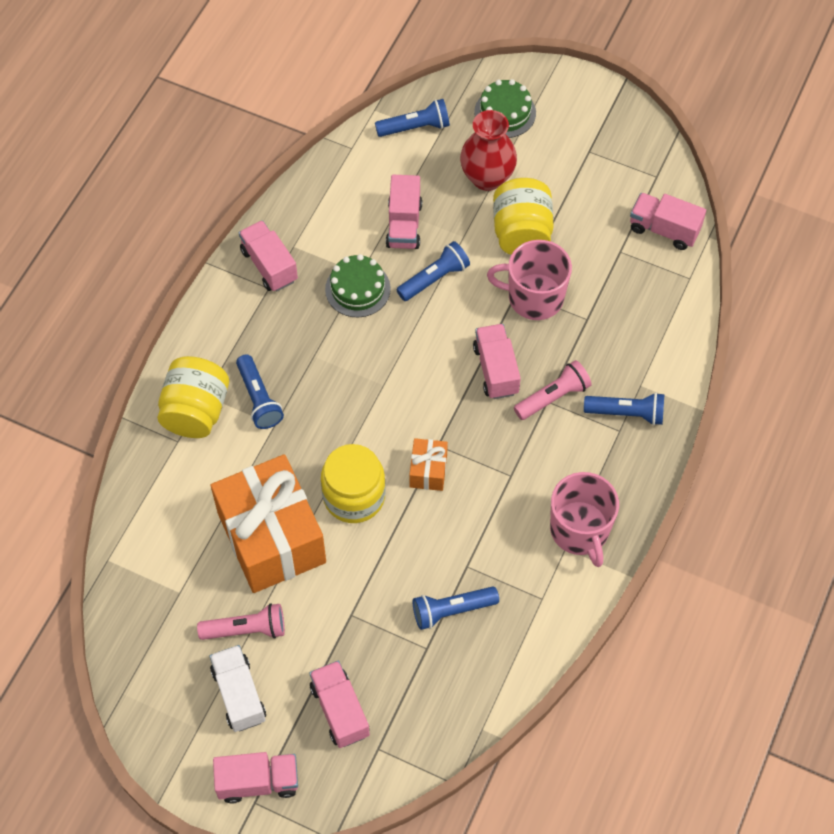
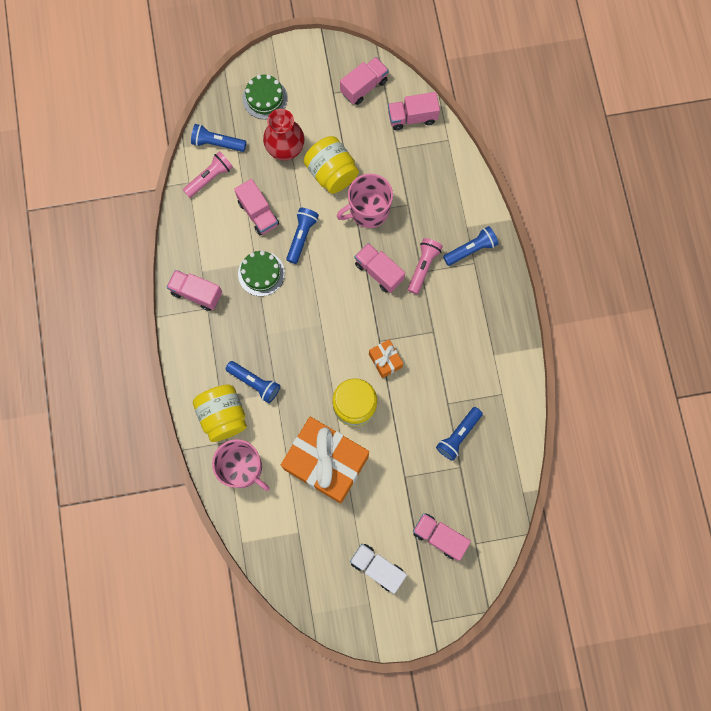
camera: 35 degrees left, 15 degrees up
(246, 629) = (353, 527): pink flashlight -> pink flashlight (209, 178)
(258, 782) = (425, 609): pink truck -> pink truck (364, 86)
(415, 127) = (217, 143): blue flashlight -> blue flashlight turned 120 degrees counterclockwise
(580, 530) = (494, 339): pink mug -> pink mug (242, 468)

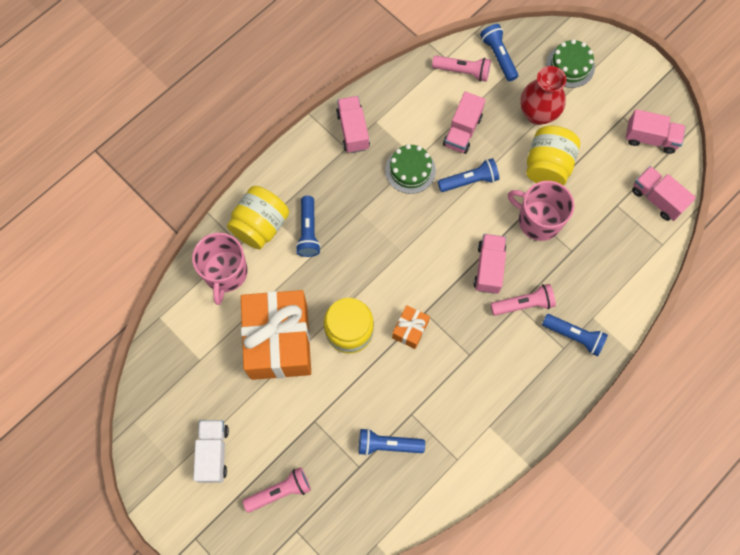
camera: 55 degrees right, 5 degrees down
(439, 536) = (280, 491): pink truck -> pink flashlight

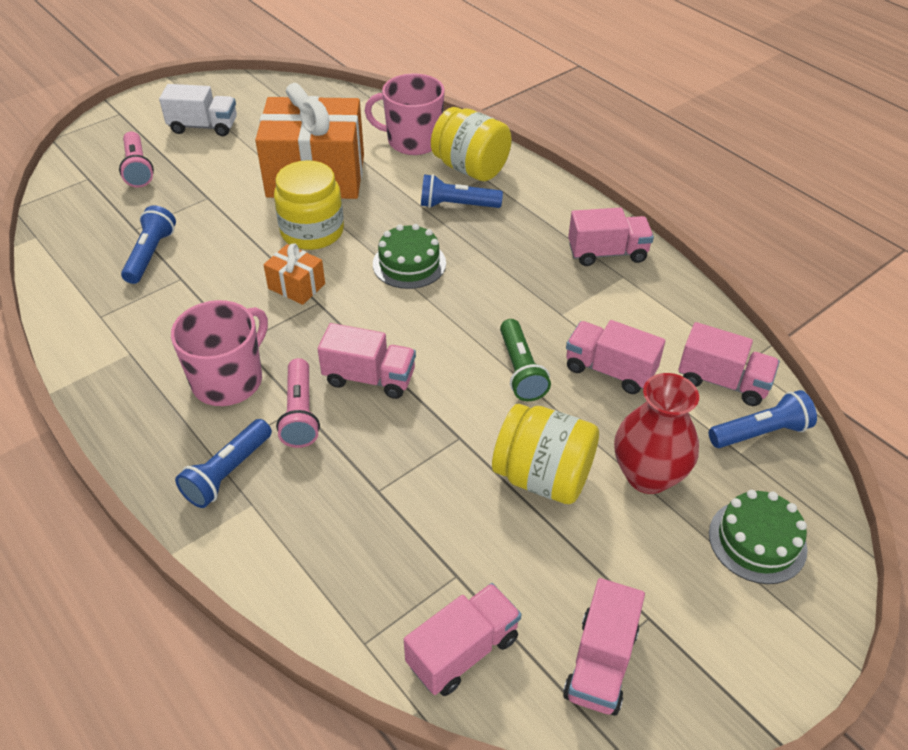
camera: 95 degrees right, 25 degrees down
(410, 170) = (542, 305): green cake -> green cake (409, 263)
(462, 71) = (722, 381): pink flashlight -> pink truck
(469, 181) = (520, 370): blue flashlight -> green flashlight
(538, 220) = (441, 450): pink mug -> pink mug (229, 380)

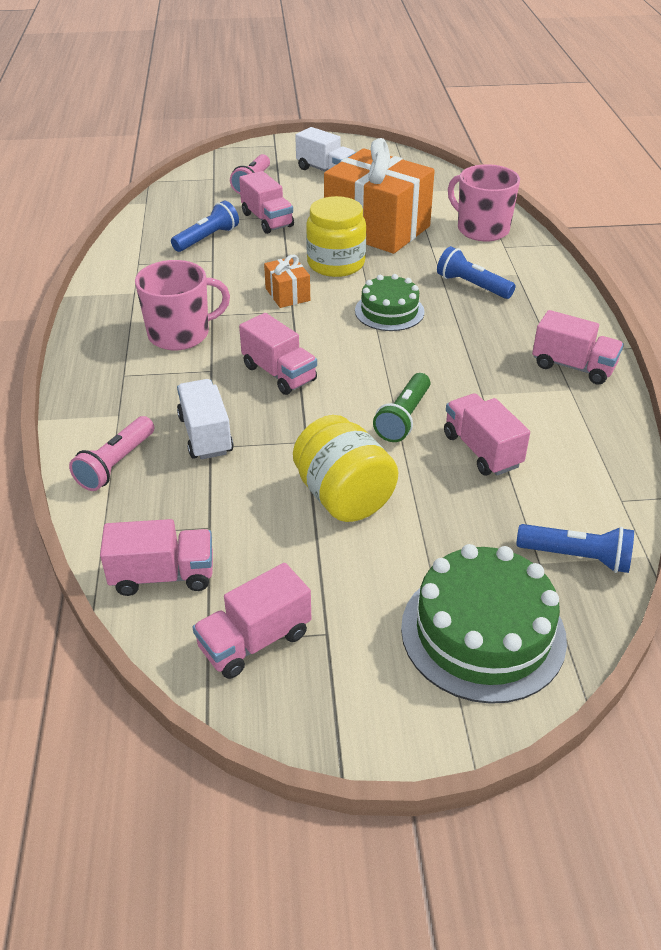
camera: 35 degrees right, 5 degrees down
(228, 472) = (122, 389): blue flashlight -> none
(300, 413) = (207, 374): pink flashlight -> pink flashlight (116, 464)
(361, 480) = (205, 435): none -> white truck
(470, 168) = (512, 264): yellow jar -> none
(648, 475) = (434, 538): red vase -> none
(722, 381) = (581, 503): pink truck -> pink truck (267, 220)
(757, 541) = (483, 632): green cake -> green cake, size x1.60

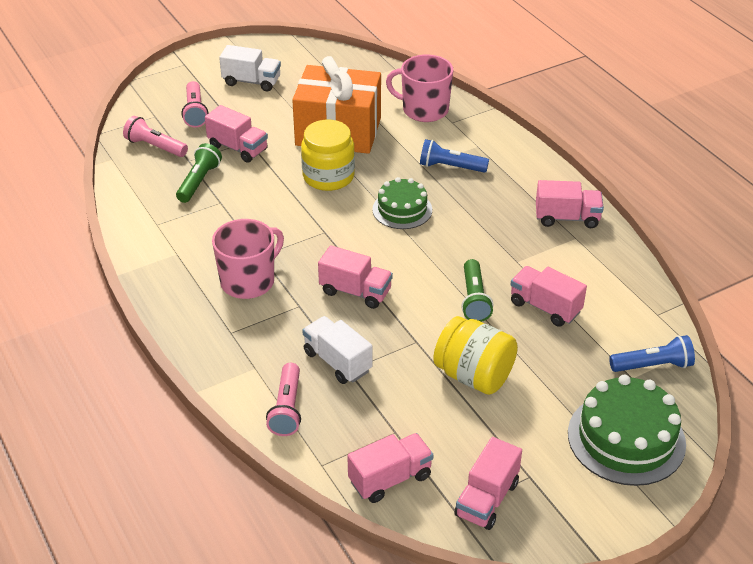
camera: 25 degrees left, 0 degrees up
(192, 202) = (155, 147): none -> pink flashlight
(207, 238) = (199, 182): blue flashlight -> green flashlight
(287, 294) = (309, 218): orange gift -> none

